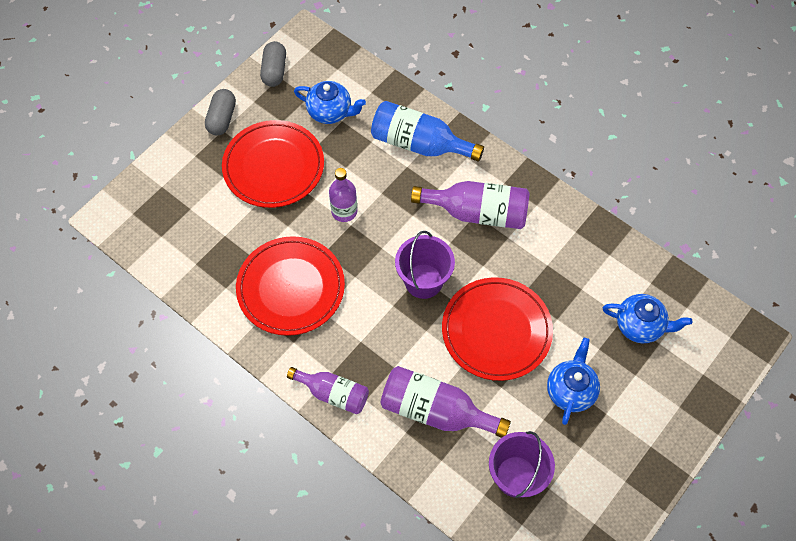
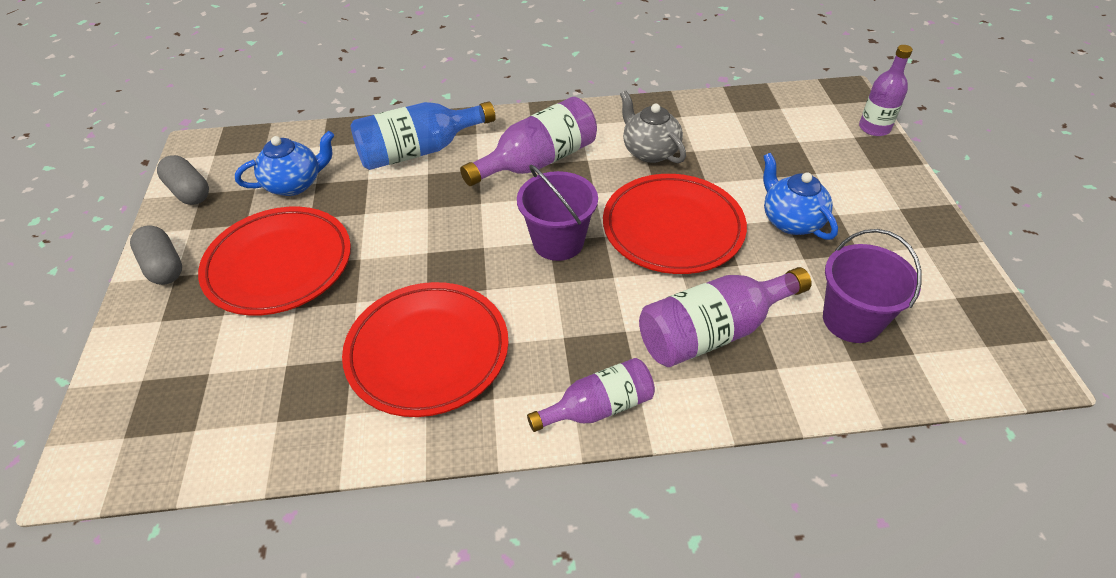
camera: 45 degrees left, 15 degrees down
(344, 211) = (406, 246): purple bottle -> purple bottle (874, 128)
(553, 265) = (649, 151): none -> grey teapot
(640, 325) = (769, 141): blue teapot -> none

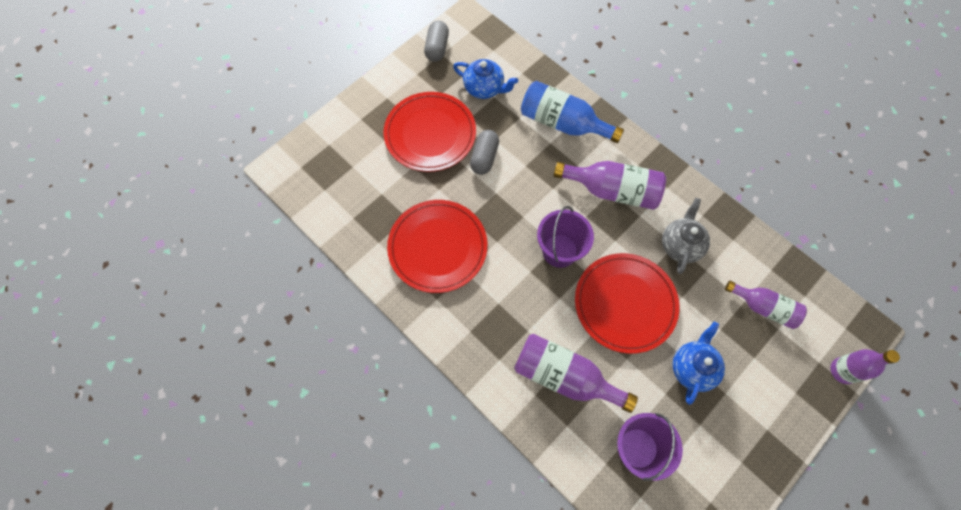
camera: 50 degrees right, 20 degrees up
(163, 266) = (387, 87): grey capsule -> grey capsule (484, 157)
(598, 407) = (470, 352): purple bottle -> purple bottle (763, 307)

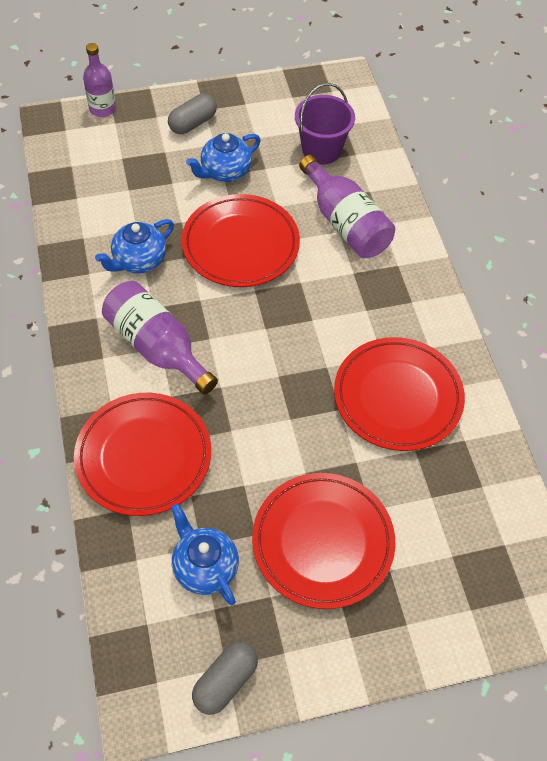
camera: 150 degrees left, 10 degrees down
(484, 157) = (274, 469): grey capsule -> grey capsule (192, 123)
(559, 251) = (266, 321): purple bucket -> none
(562, 123) = (143, 456): blue bottle -> red plate
(680, 245) = (139, 261): grey teapot -> blue teapot
(763, 307) = (117, 177): purple bottle -> none

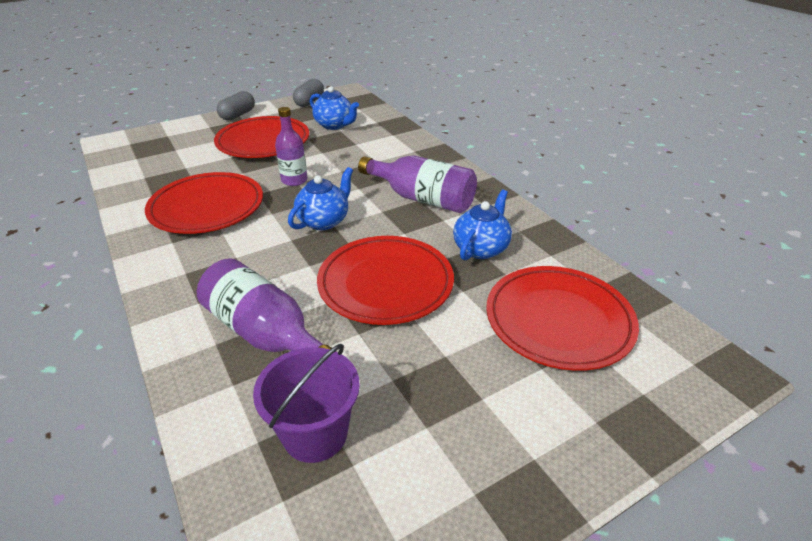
camera: 165 degrees right, 20 degrees down
(102, 109) = (681, 411): purple bottle -> purple bottle (294, 180)
(143, 456) = (396, 152): red plate -> red plate (558, 320)
(192, 123) = (535, 425): grey capsule -> grey capsule (238, 115)
(225, 172) = (444, 360): blue teapot -> blue teapot (324, 221)

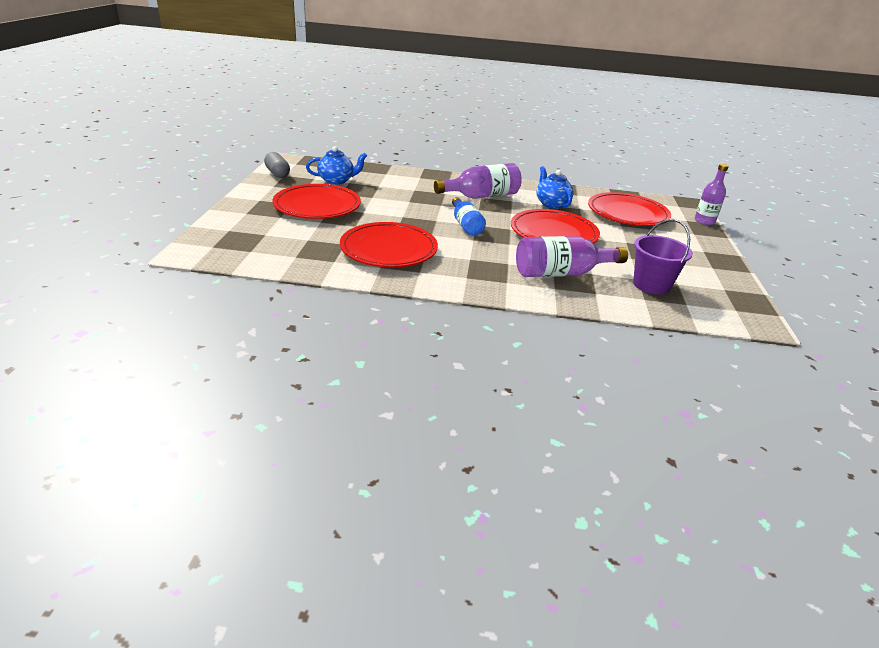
camera: 55 degrees left, 5 degrees down
(238, 115) = (246, 199): grey capsule -> none
(294, 180) = (398, 216): purple bottle -> purple bottle (704, 221)
(324, 221) = (466, 225): blue teapot -> blue bottle

